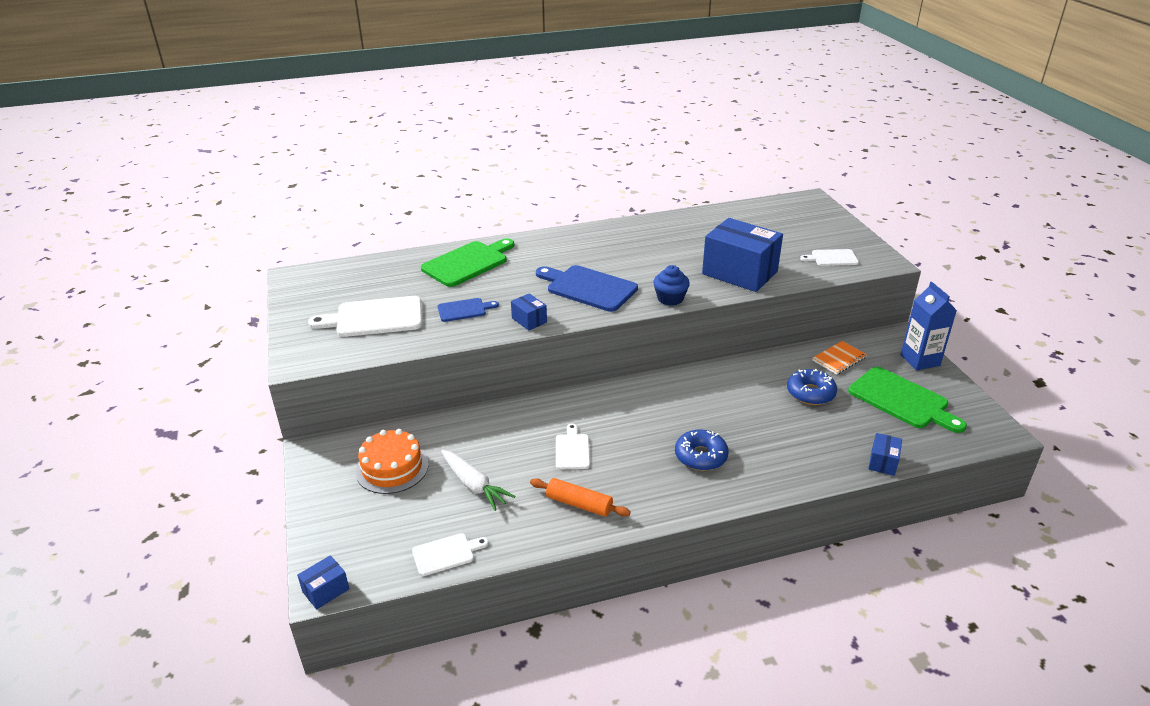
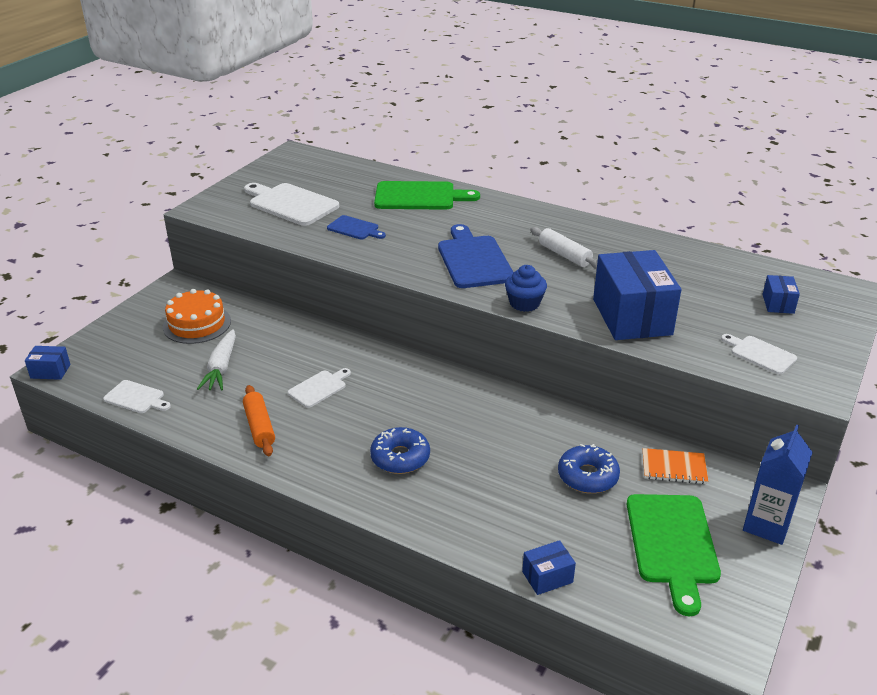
camera: 45 degrees right, 0 degrees up
(529, 320) = (384, 260): blue box -> blue box (778, 304)
(637, 255) = (564, 255): none -> white rolling pin

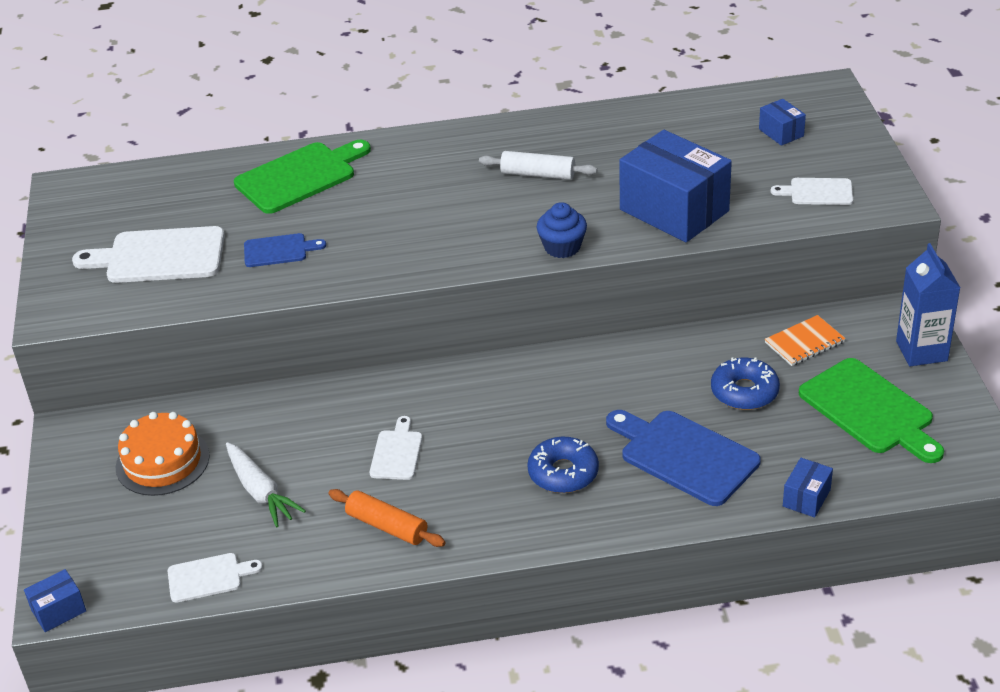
camera: 35 degrees left, 5 degrees up
(474, 260) = (454, 224): blue cutting board -> blue cutting board (684, 455)

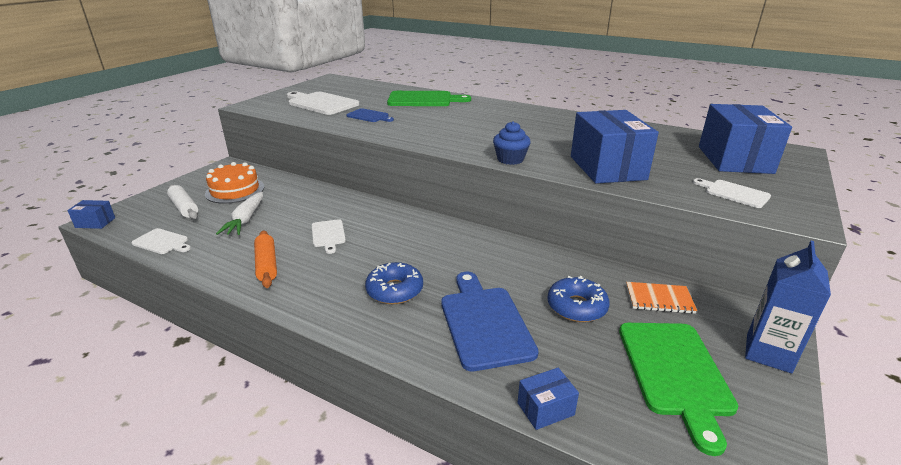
camera: 35 degrees right, 10 degrees down
(397, 452) = (328, 235): white cutting board -> white cutting board turned 120 degrees clockwise
(538, 174) = (542, 130): white rolling pin -> white rolling pin (184, 208)
(781, 133) = (734, 159): blue box -> blue box, size x2.25

